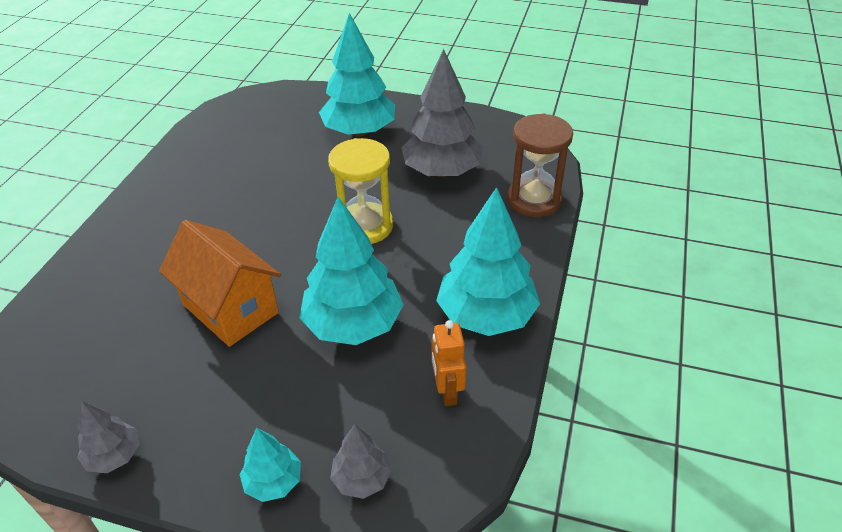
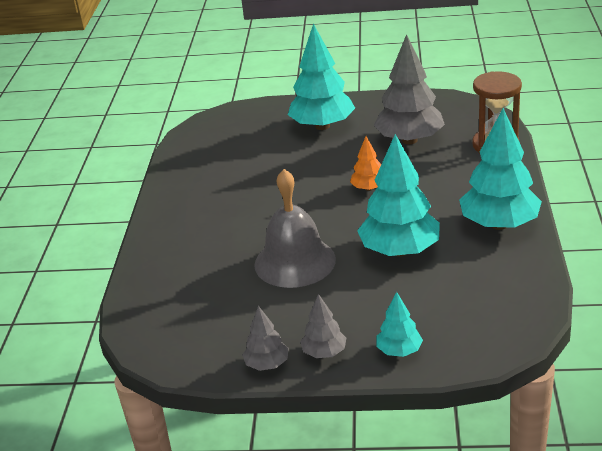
camera: 10 degrees left, 10 degrees down
(230, 308) = (295, 261): orange house -> grey bell
(362, 479) = (463, 335): grey tree -> grey tree (324, 352)
(365, 226) = (369, 188): yellow hourglass -> orange tree
(447, 391) = (495, 274): orange robot -> none

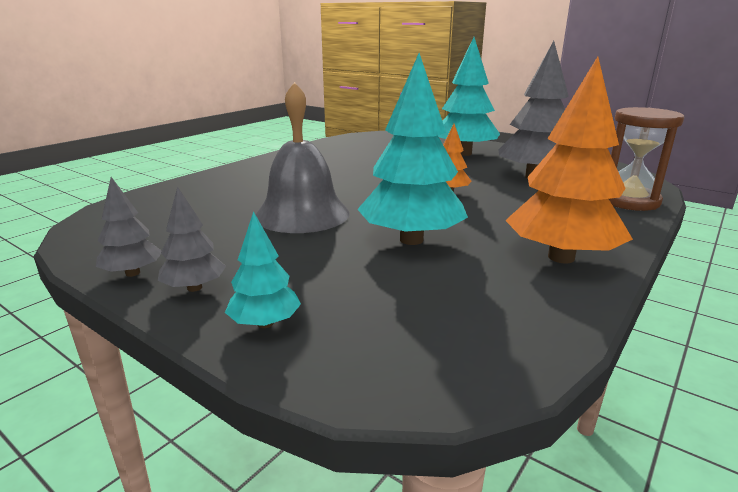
camera: 30 degrees right, 10 degrees down
(499, 224) = (561, 257): turquoise tree -> orange tree

